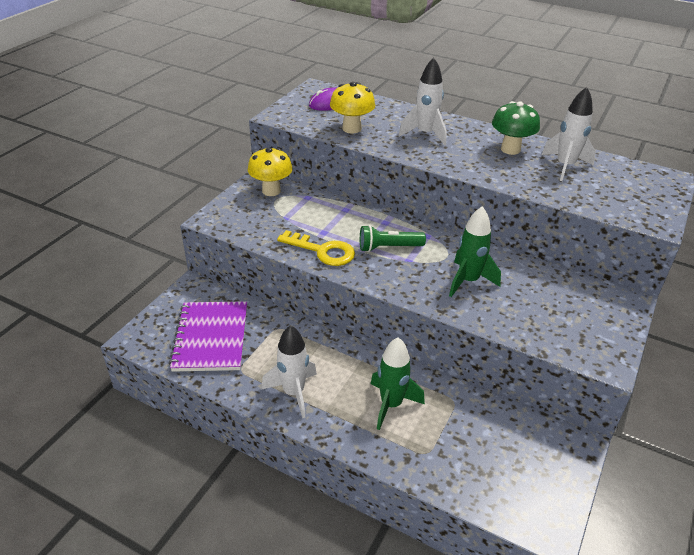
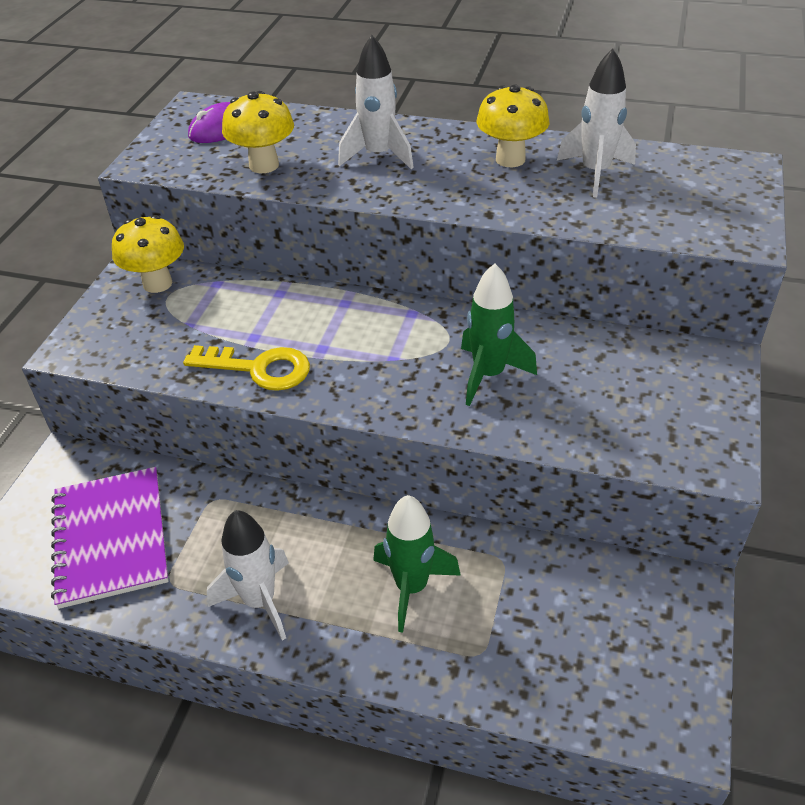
camera: 10 degrees left, 5 degrees up
(389, 247) = (359, 343): green flashlight -> none
(510, 149) = (510, 159): green mushroom -> yellow mushroom

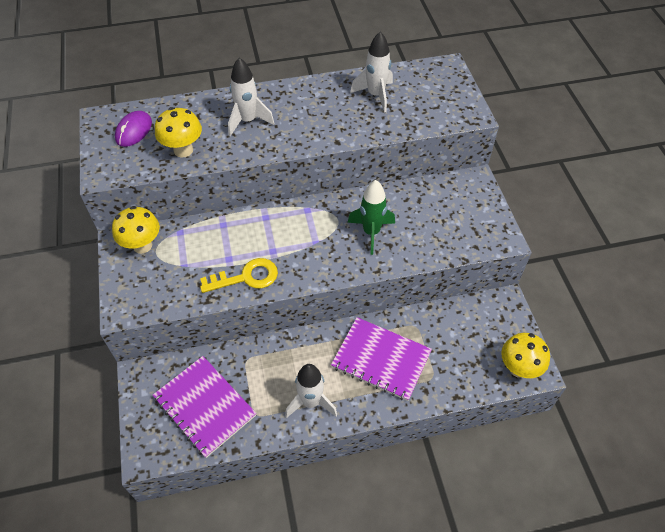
camera: 30 degrees left, 10 degrees up
(411, 587) = (381, 359): green rocket -> purple notebook
(510, 159) = (324, 100): yellow mushroom -> yellow mushroom (518, 368)

